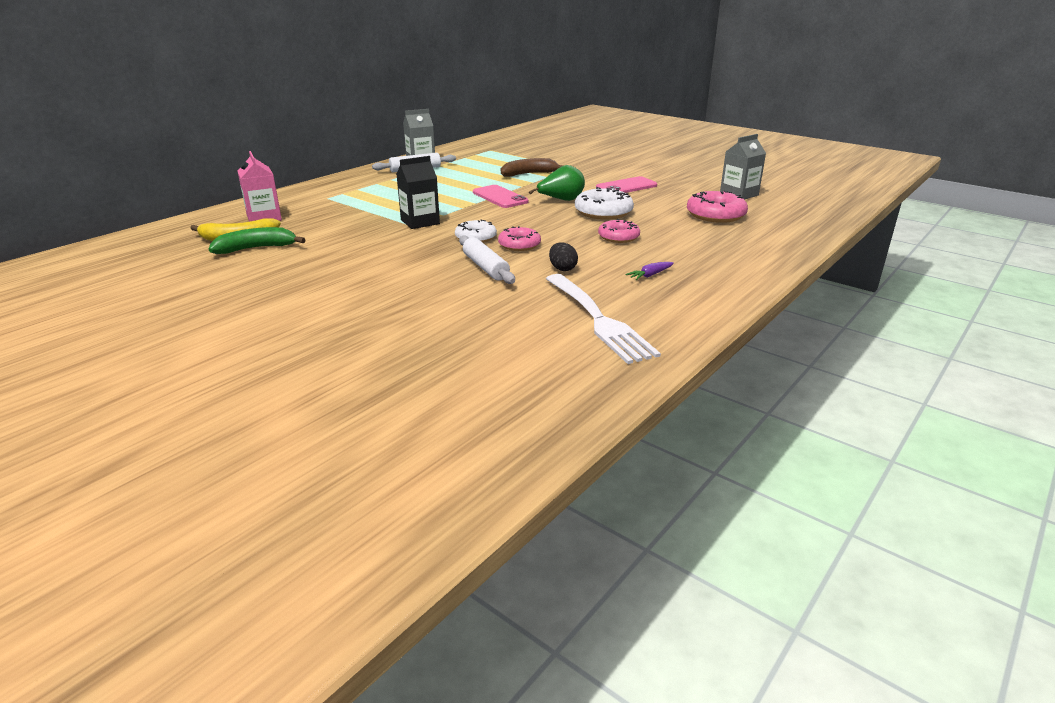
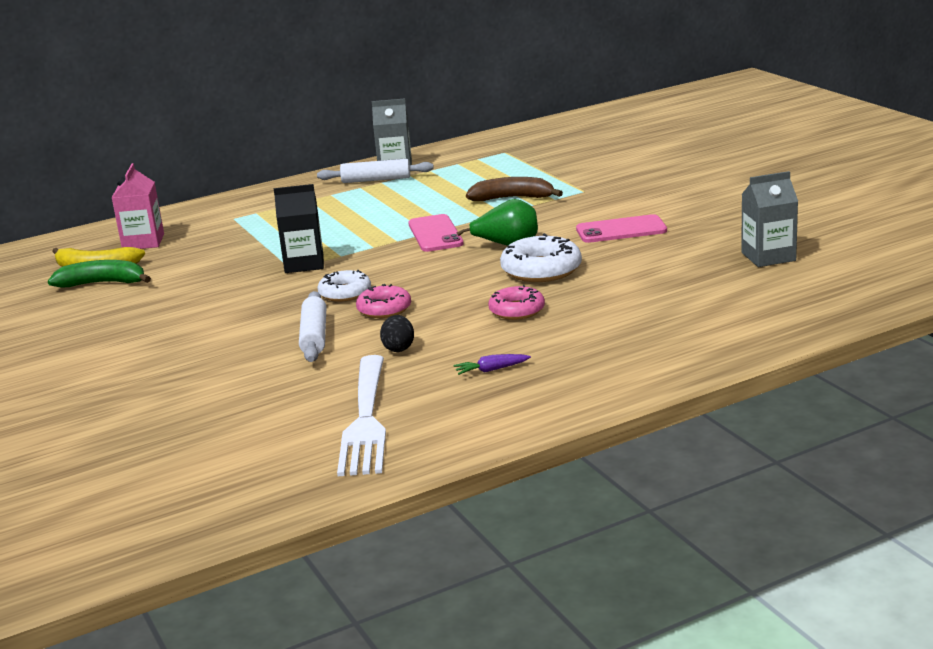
camera: 25 degrees right, 5 degrees down
(715, 215) = (689, 289): pink donut -> none

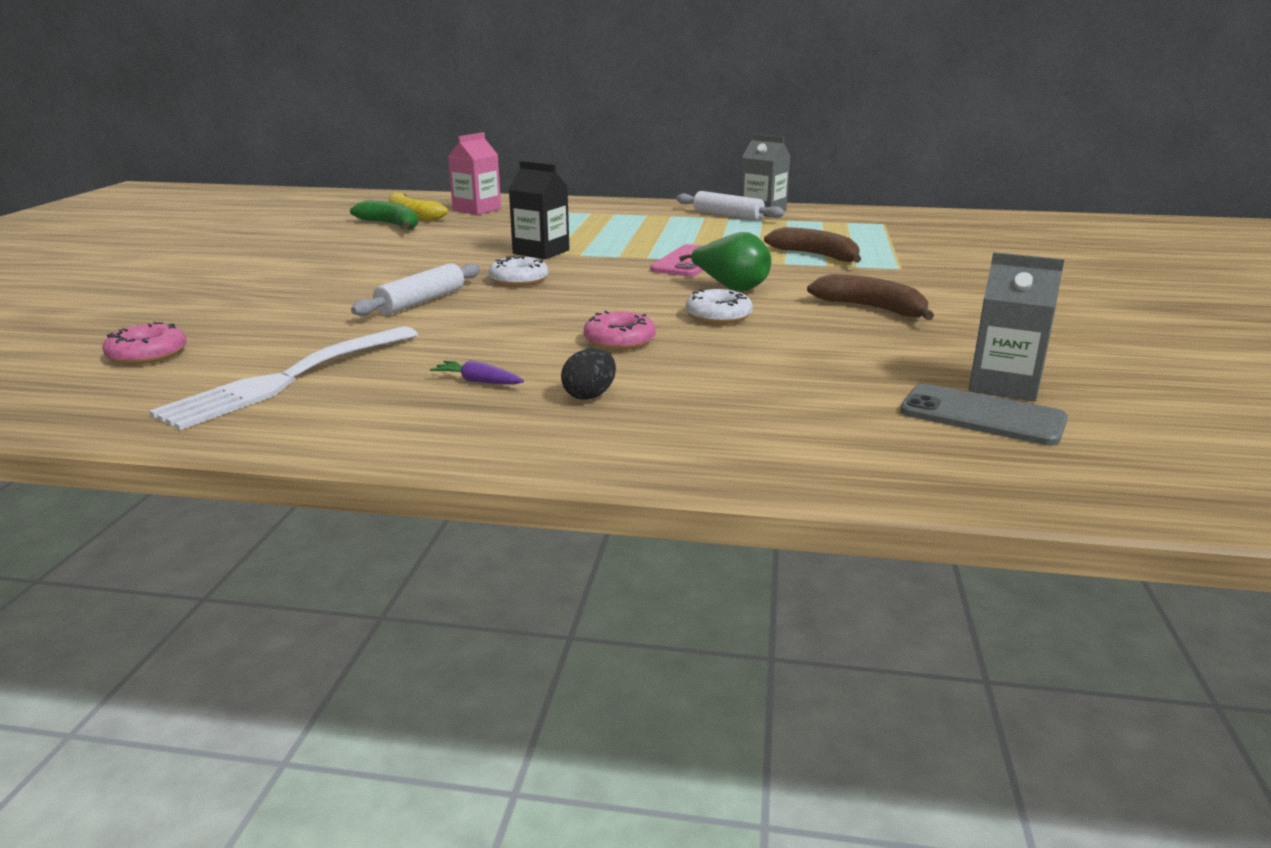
camera: 35 degrees right, 0 degrees up
(384, 309) = (517, 301): pink donut -> pink donut (147, 354)
(398, 348) = (454, 333): black egg -> black egg (589, 395)
(541, 270) = (718, 316): white donut -> white donut, size x0.65
(621, 230) = (872, 308): pink phone -> brown banana
(784, 279) = (982, 416): none -> grey phone

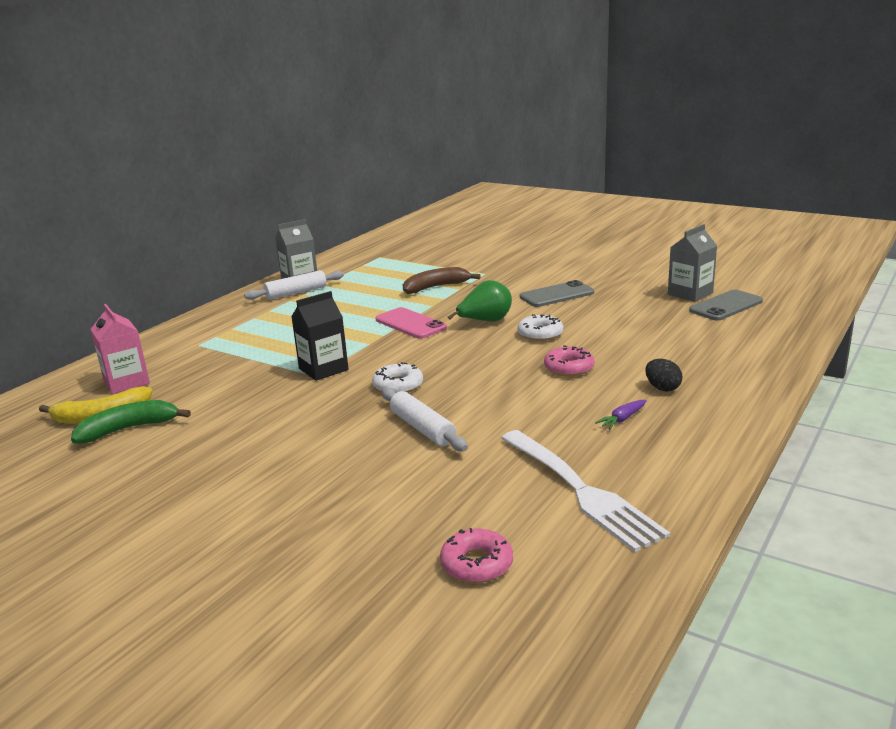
camera: 65 degrees left, 0 degrees up
(872, 308) = (556, 295): brown banana -> grey phone

